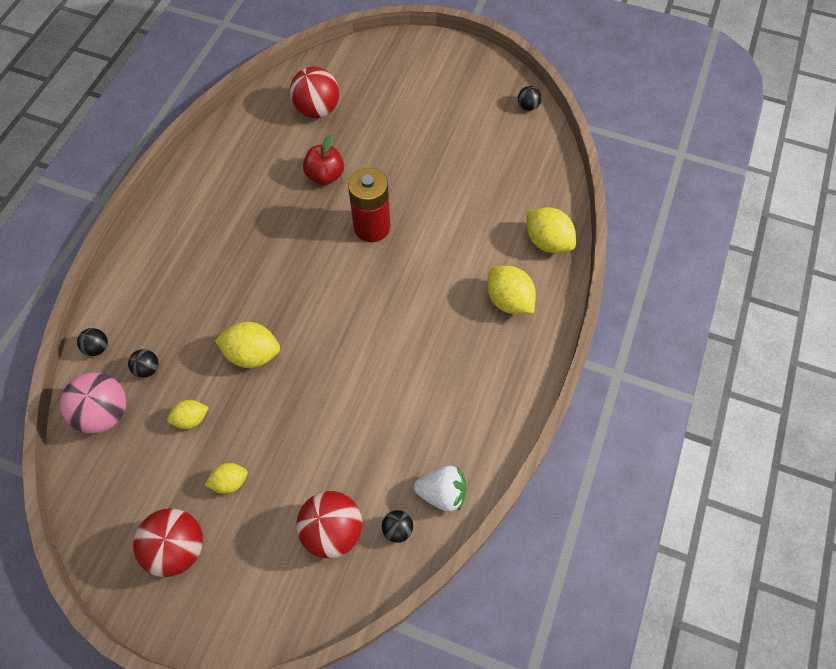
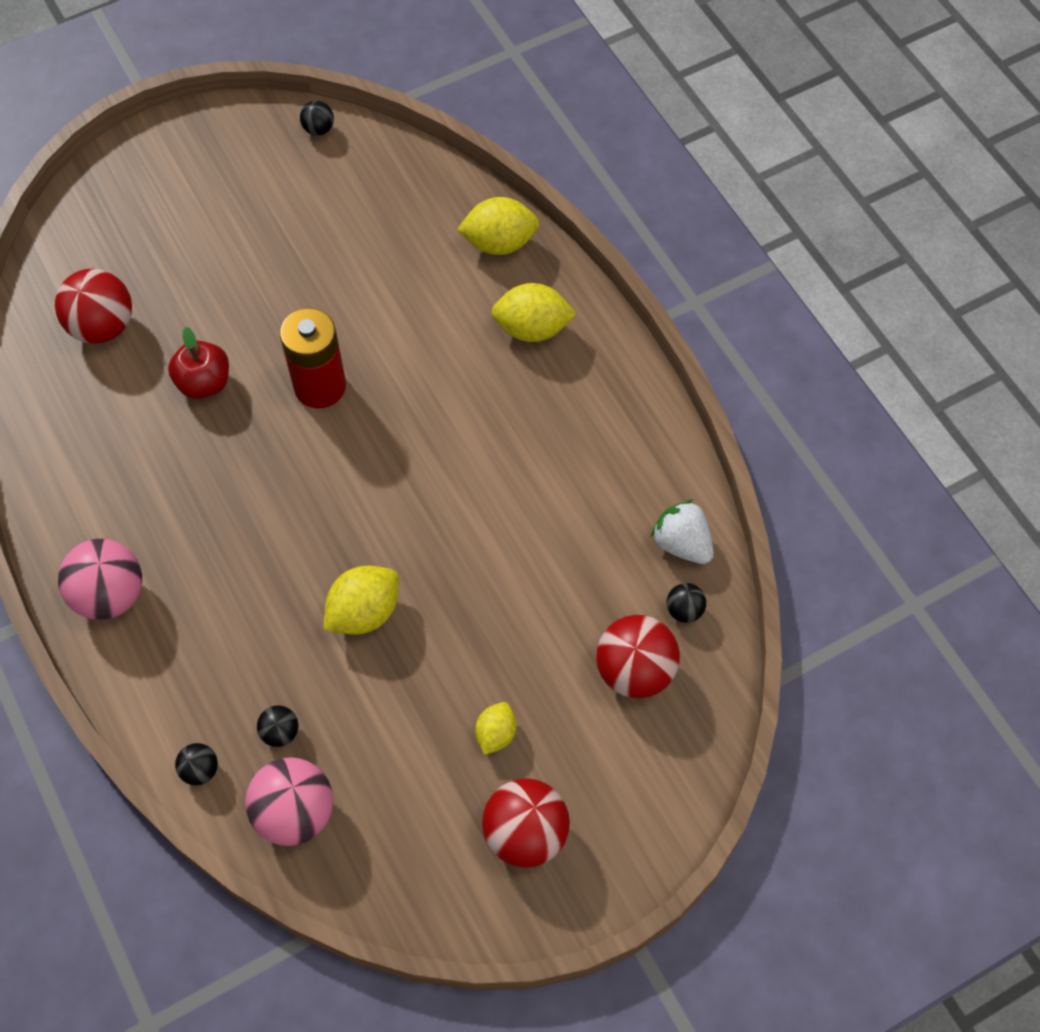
camera: 50 degrees left, 0 degrees up
(167, 230) = (110, 595): none -> pink ball
(191, 419) = (386, 725): yellow lemon -> none
(442, 493) = (682, 543): white strawberry -> white strawberry turned 90 degrees counterclockwise

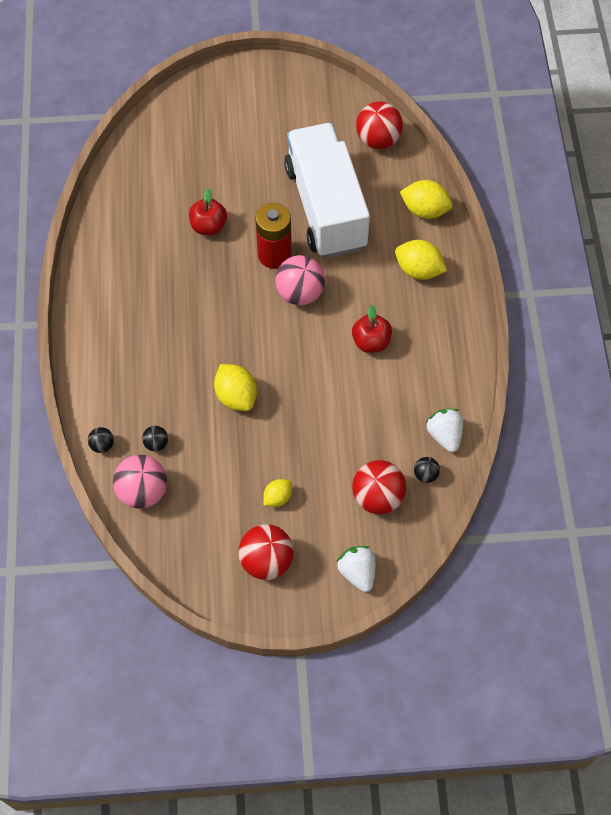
camera: 25 degrees right, 0 degrees up
(102, 326) = (166, 170): red ball -> red ball (378, 140)
(110, 595) = (99, 326): pink ball -> pink ball (300, 293)
(318, 129) = (349, 99): black ball -> none
(360, 291) = (326, 207): none -> white truck
(364, 612) = (236, 396): yellow lemon -> yellow lemon turned 75 degrees clockwise
(517, 455) = (371, 342): none -> red apple
(661, 791) = (357, 572): none -> white strawberry

